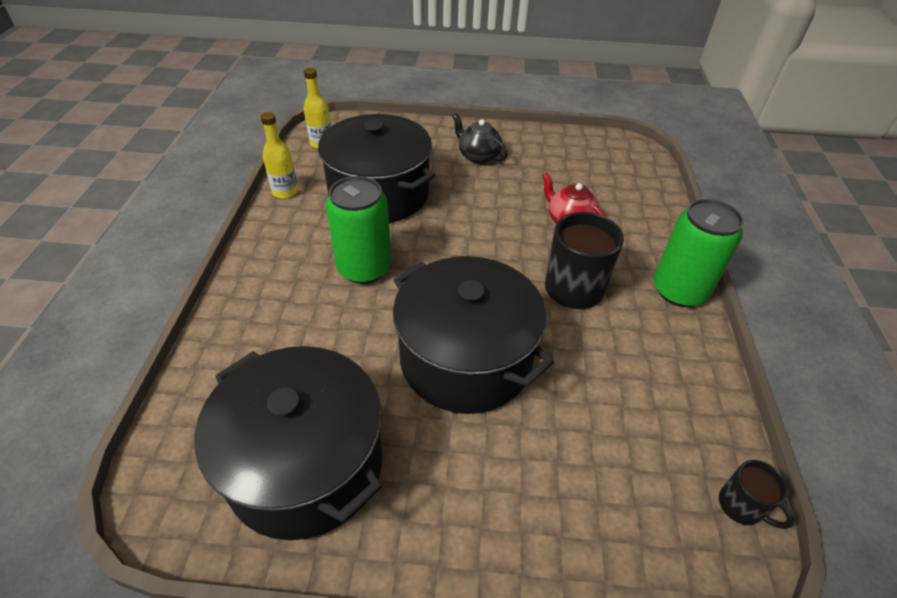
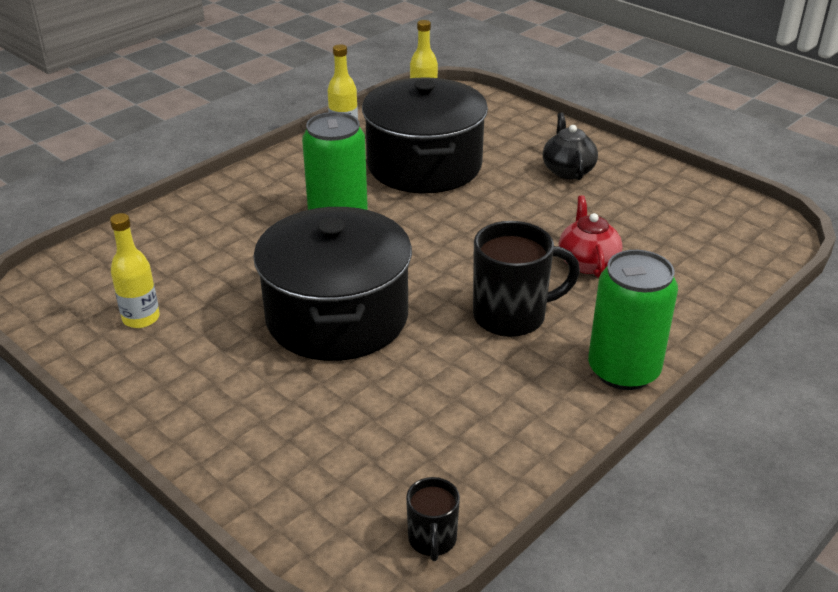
camera: 40 degrees right, 10 degrees down
(306, 464) = (141, 318): black pot -> yellow bottle

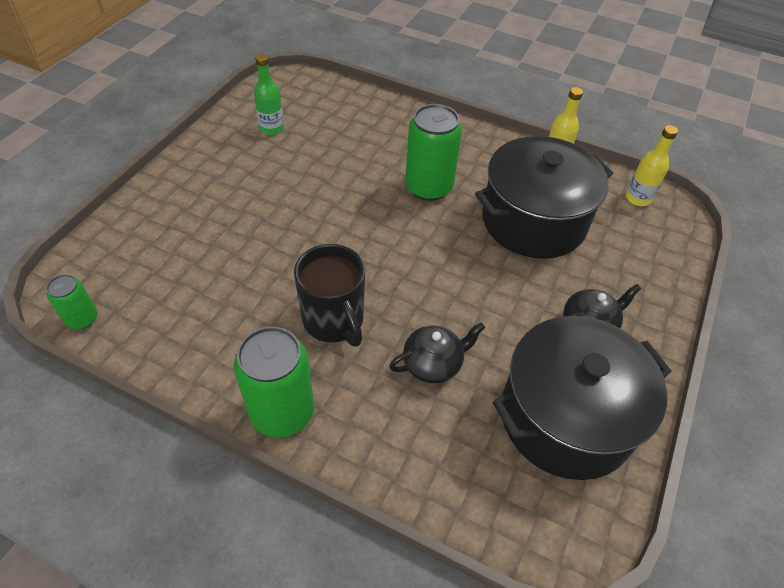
camera: 70 degrees right, 15 degrees up
(141, 318) = (272, 128): yellow bottle -> green bottle
(337, 317) = (301, 218): black pot -> black pot (566, 417)
(432, 540) = (82, 319): black mug -> green can
(587, 262) = (433, 364): red teapot -> black teapot

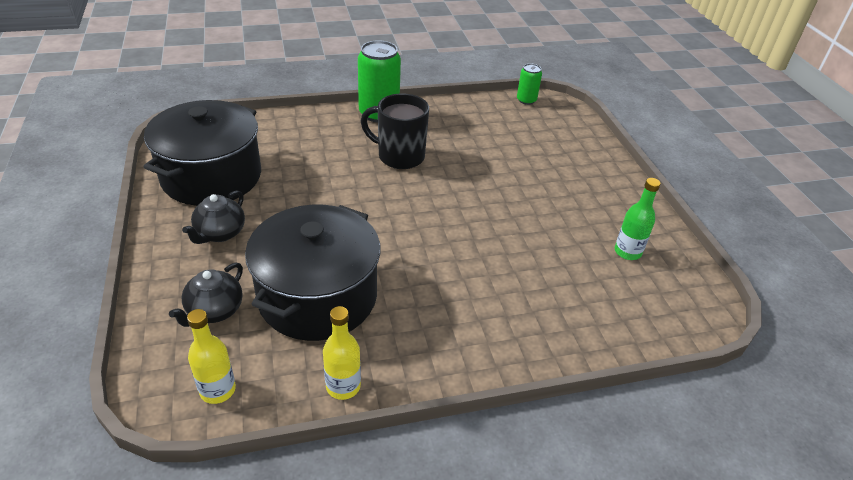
camera: 140 degrees right, 10 degrees down
(428, 187) = (438, 275): green can -> none
(433, 364) = (317, 164): black teapot -> black teapot (214, 311)

